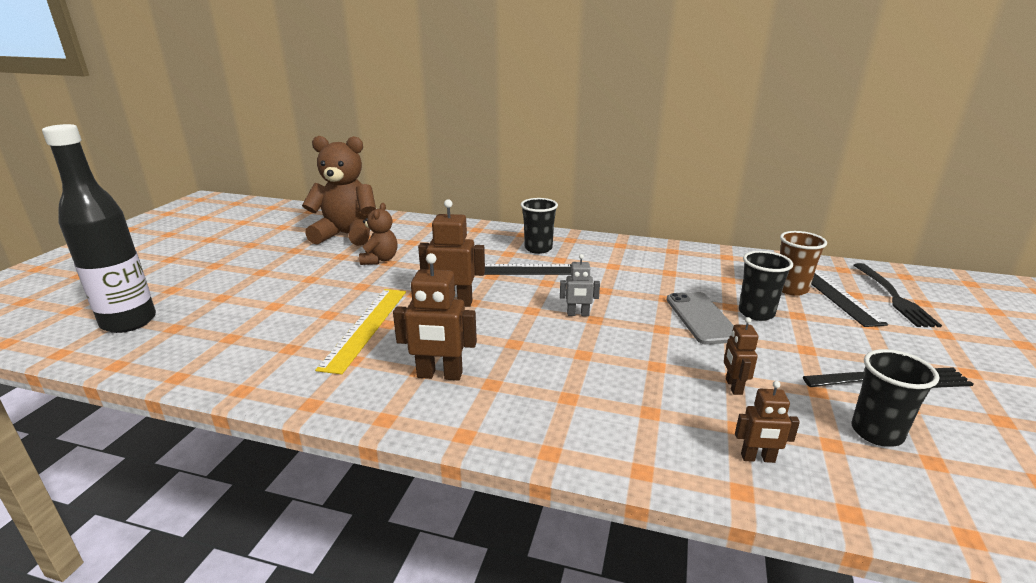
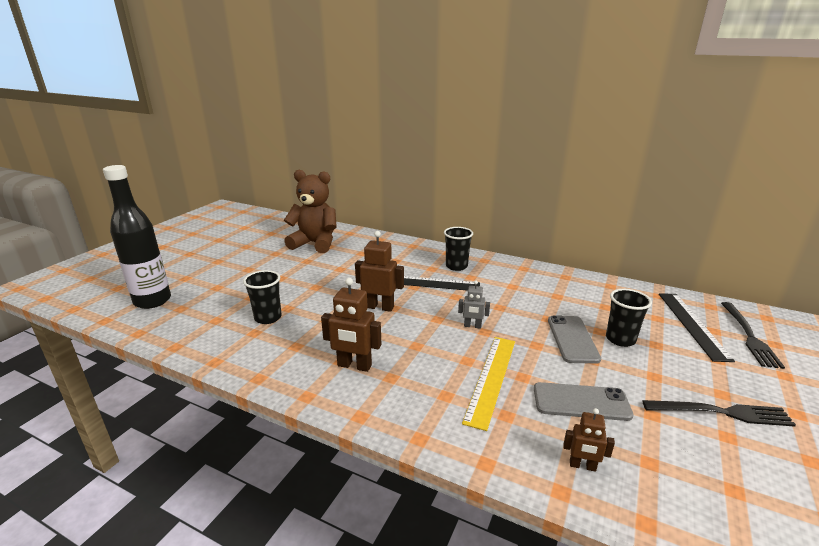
camera: 10 degrees right, 0 degrees up
(366, 327) = (311, 321): yellow ruler -> yellow ruler (491, 378)
(380, 260) = (334, 266): brown teddy bear -> none
(733, 386) = (581, 402): brown robot -> grey phone
(791, 289) = (657, 320): brown cup -> none
(876, 432) = (692, 457): black cup -> black cup (268, 318)

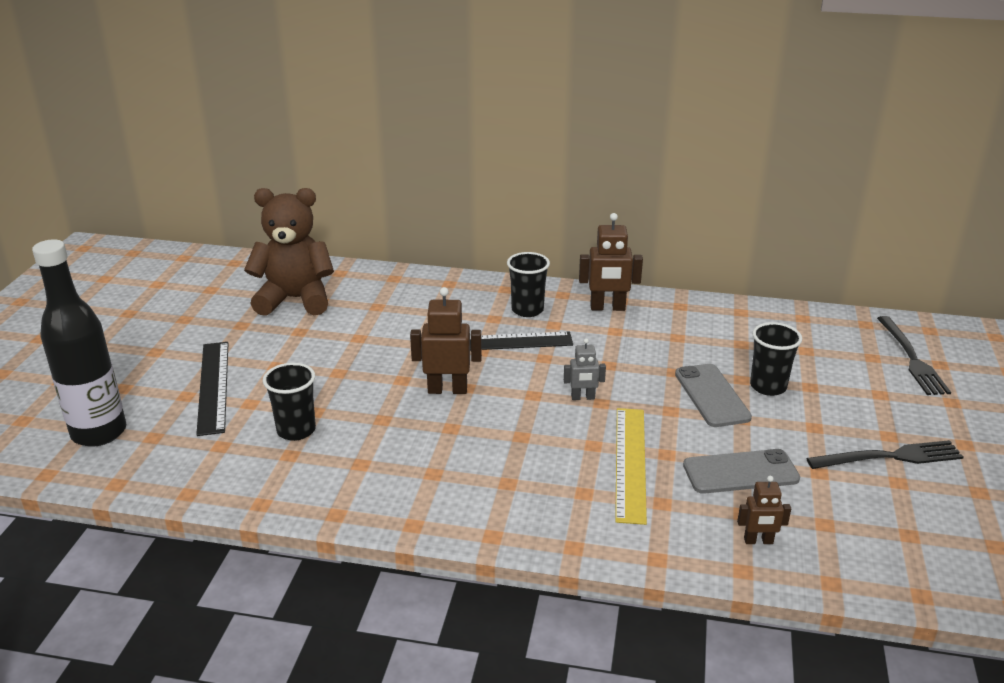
camera: 15 degrees left, 5 degrees up
(354, 366) = (454, 476): brown robot -> brown robot (607, 308)
(692, 324) = (847, 353): black ruler -> black ruler (213, 386)

